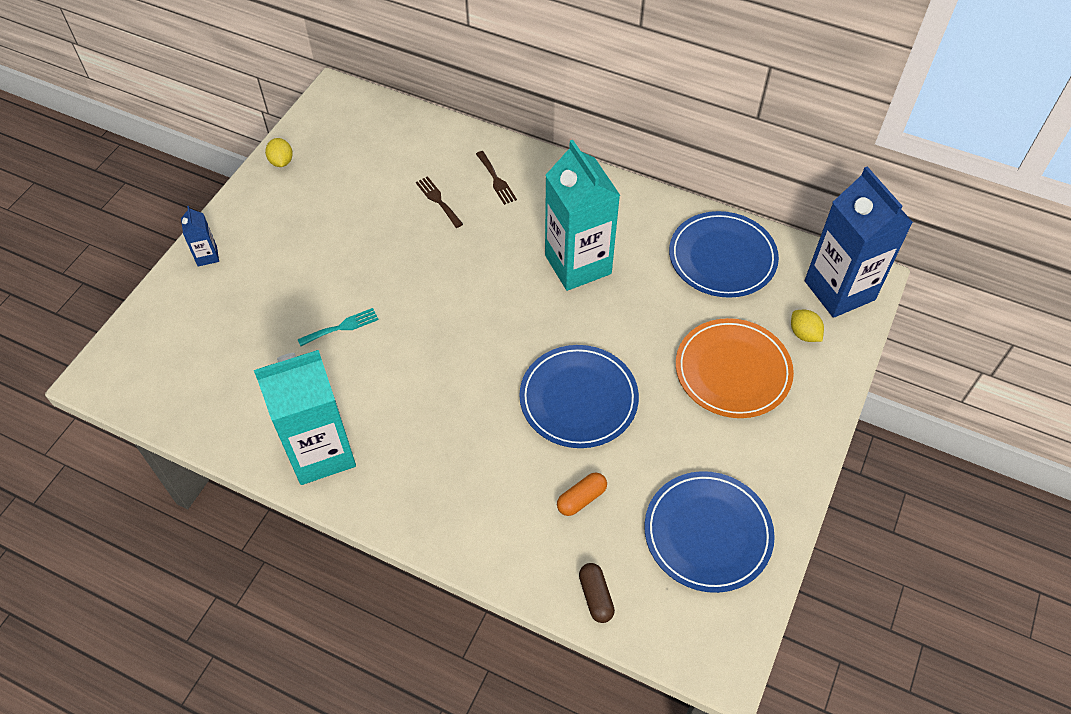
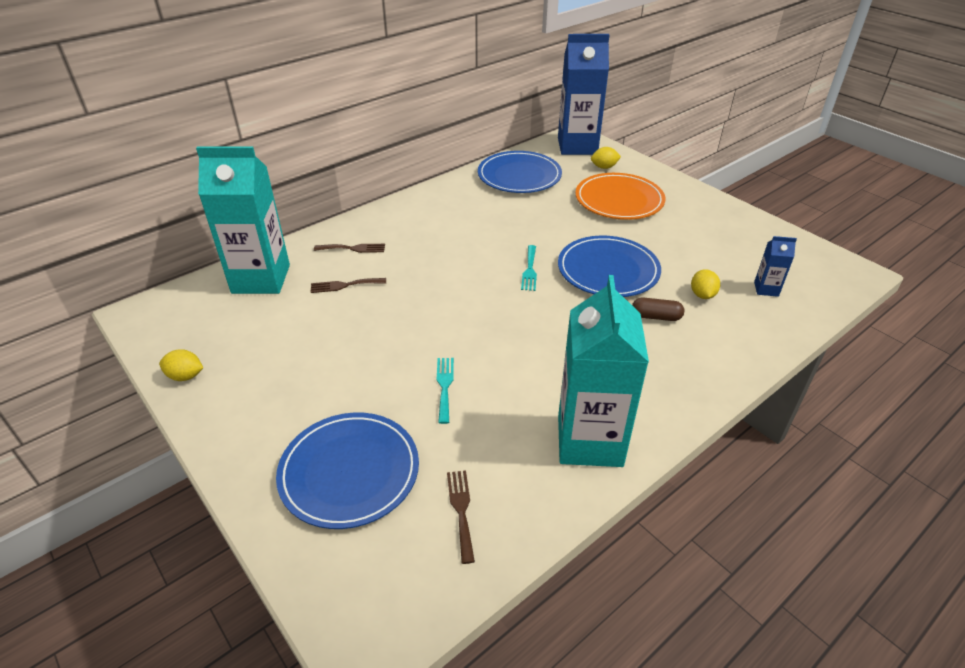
camera: 65 degrees left, 15 degrees down
(207, 256) = (260, 474): blue carton -> blue carton (766, 289)
(218, 389) = (461, 510): none -> brown fork
(540, 330) = (529, 270): none -> turquoise fork
(578, 264) = (477, 234): turquoise carton -> turquoise carton (261, 279)
(581, 498) = (702, 295): orange capsule -> yellow lemon
(595, 596) = (793, 313): brown capsule -> brown capsule (656, 317)
(707, 533) = (750, 248): blue plate -> blue plate (349, 472)

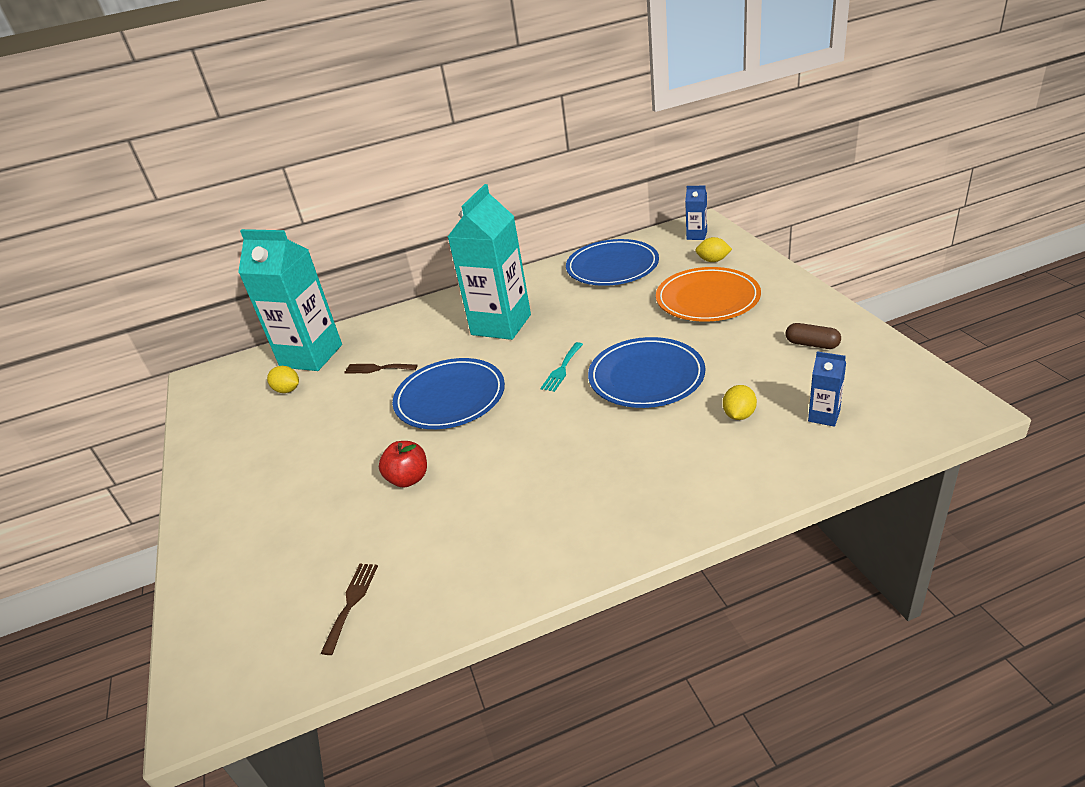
camera: 25 degrees right, 5 degrees down
(185, 376) = (203, 438): yellow lemon -> yellow lemon (287, 390)
(349, 472) = (279, 547): blue plate -> blue plate (450, 397)
(353, 248) = (406, 333): brown fork -> none
(444, 386) = (408, 479): turquoise fork -> red apple
(577, 146) = (696, 236): blue carton -> blue carton, size x0.43
(589, 441) = (514, 557): turquoise carton -> turquoise carton (501, 325)
(656, 317) = (668, 434): brown capsule -> brown capsule (812, 344)

